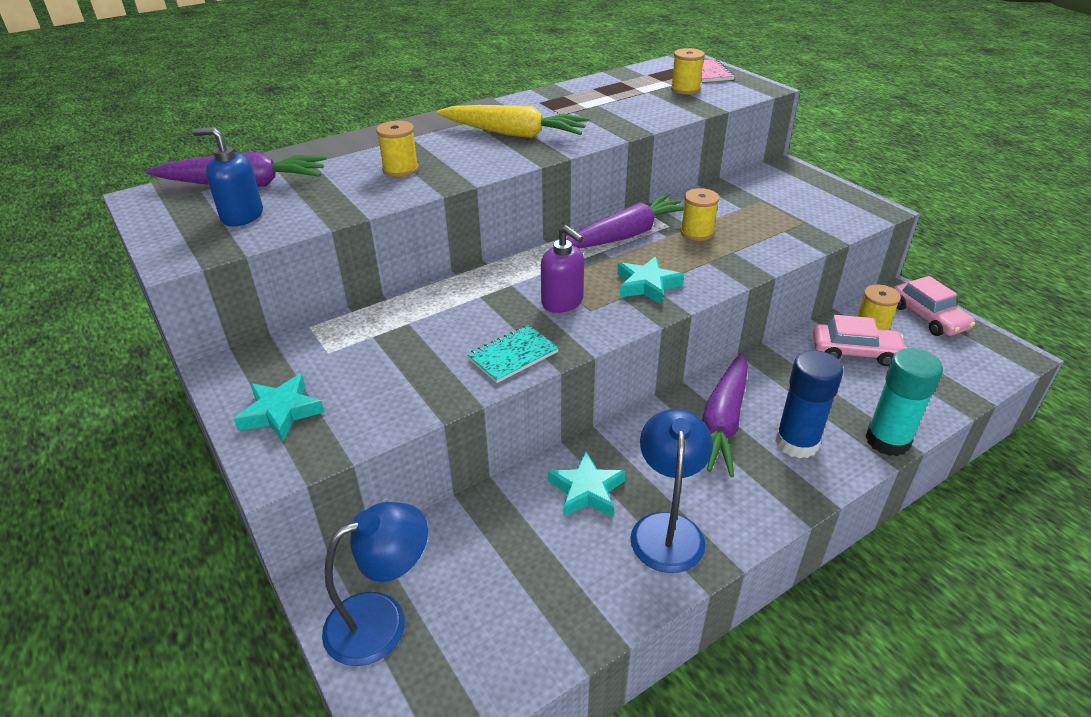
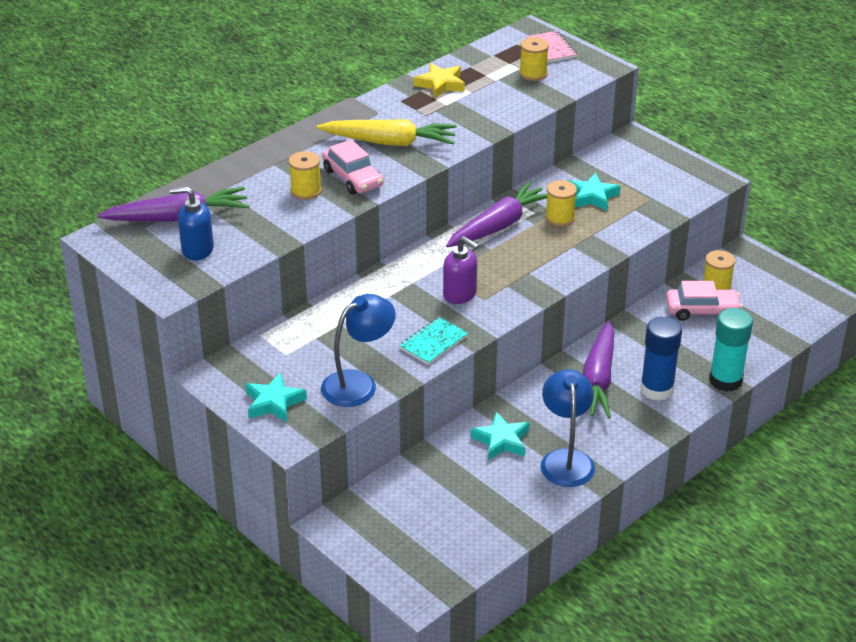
camera: 10 degrees left, 0 degrees up
(382, 620) = (379, 537): blue lamp -> blue lamp (358, 383)
(586, 92) = (440, 84): none -> yellow star
(647, 285) = (526, 273): turquoise star -> turquoise star (592, 196)
(927, 317) = (764, 273): pink car -> pink car (352, 178)

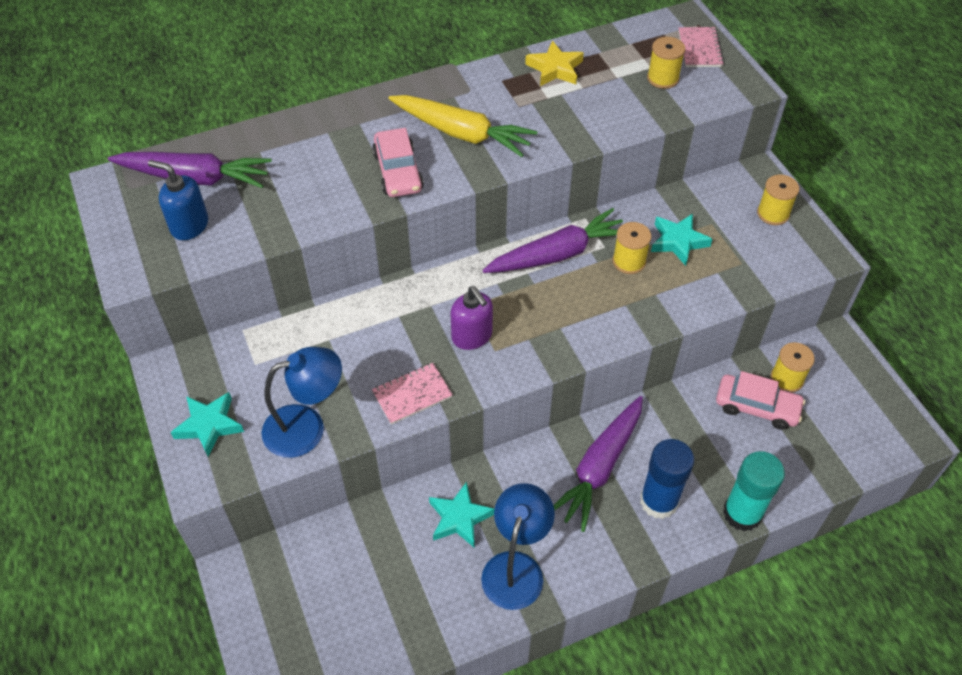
camera: 20 degrees right, 15 degrees up
(306, 191) = (340, 176): yellow spool -> yellow spool (773, 213)
(433, 342) = (412, 394): turquoise notebook -> pink notebook

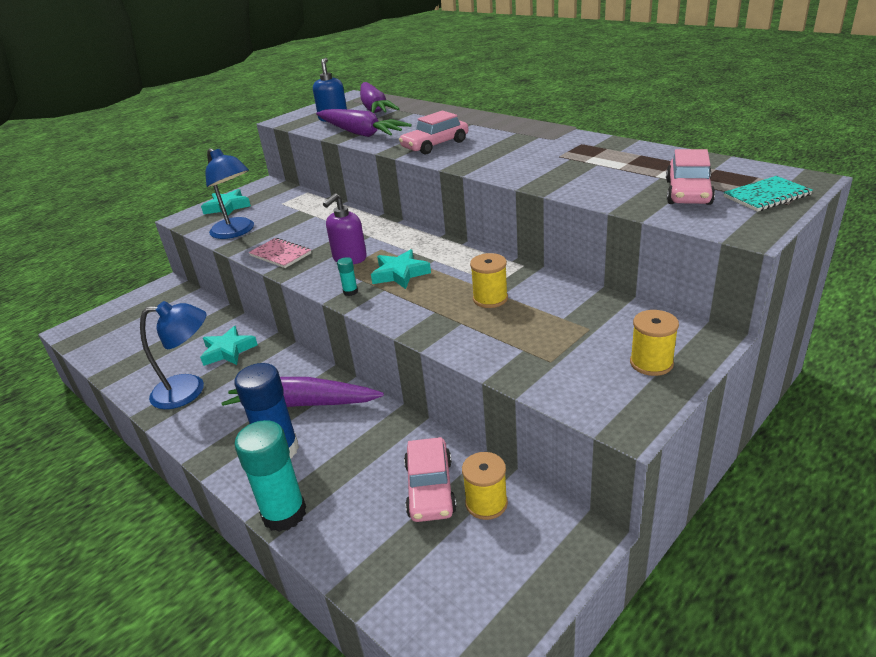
camera: 70 degrees right, 20 degrees down
(461, 133) = (500, 149): yellow carrot -> none
(546, 354) = (350, 292): none -> turquoise glue stick
(555, 69) = (626, 154): yellow star -> none
(557, 254) = (467, 265): purple carrot -> purple carrot (360, 133)
(663, 78) = (688, 192): yellow spool -> pink car
(678, 242) = (542, 316): turquoise star -> turquoise star (400, 274)
(699, 49) = (766, 196): pink notebook -> turquoise notebook

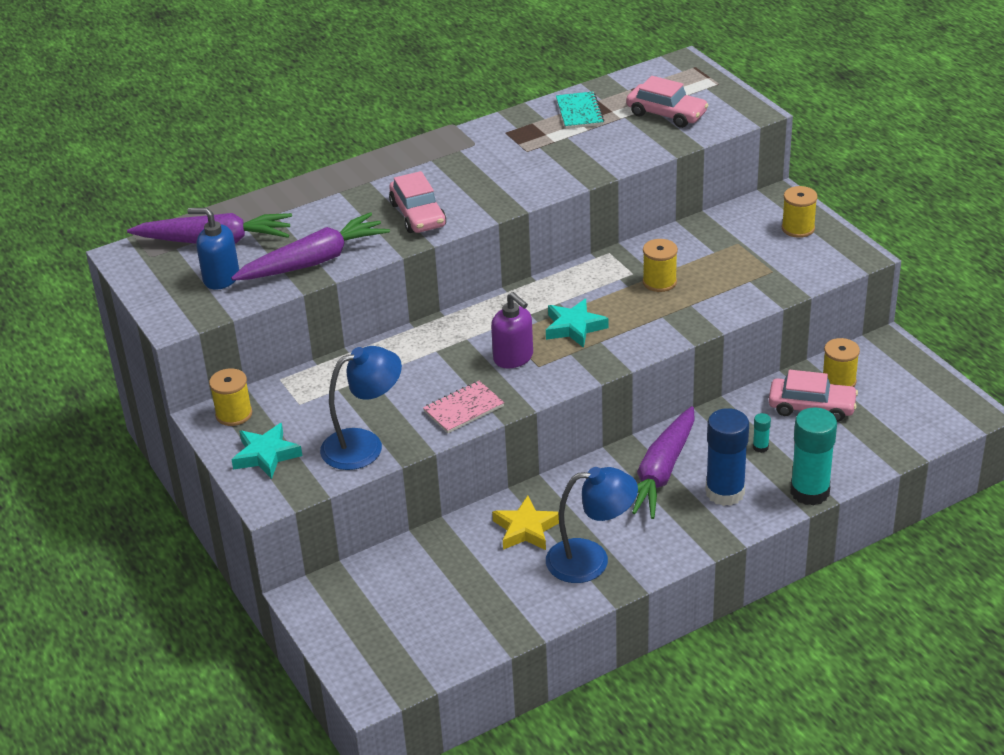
camera: 75 degrees left, 5 degrees up
(189, 390) = (591, 560): blue lamp -> blue lamp turned 75 degrees clockwise
(228, 351) = (526, 529): turquoise star -> yellow star
(268, 189) = (234, 414): none -> yellow spool
(350, 292) = (591, 363): turquoise glue stick -> turquoise glue stick (760, 447)
(766, 196) = (699, 86): turquoise notebook -> turquoise notebook (579, 112)

